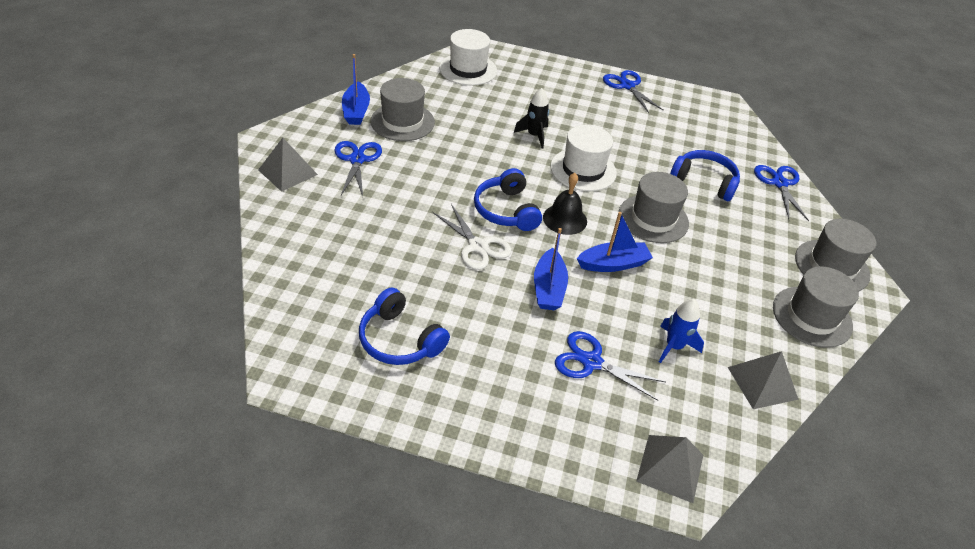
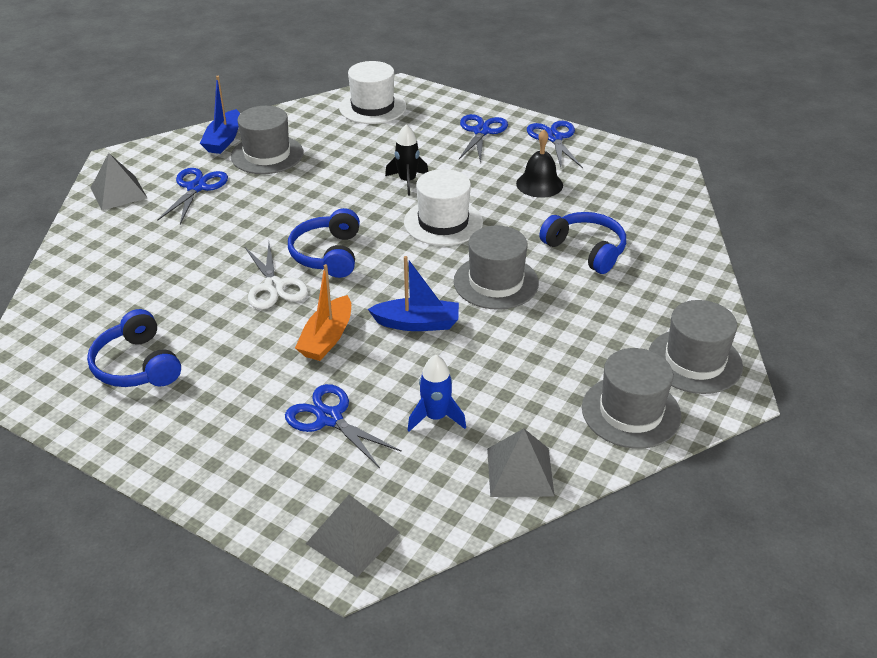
camera: 20 degrees right, 5 degrees down
(548, 288) = (327, 338): blue boat -> orange boat
(565, 219) = (389, 271): black bell -> black bell (539, 184)
(779, 183) = (684, 262): blue scissors -> blue scissors (481, 132)

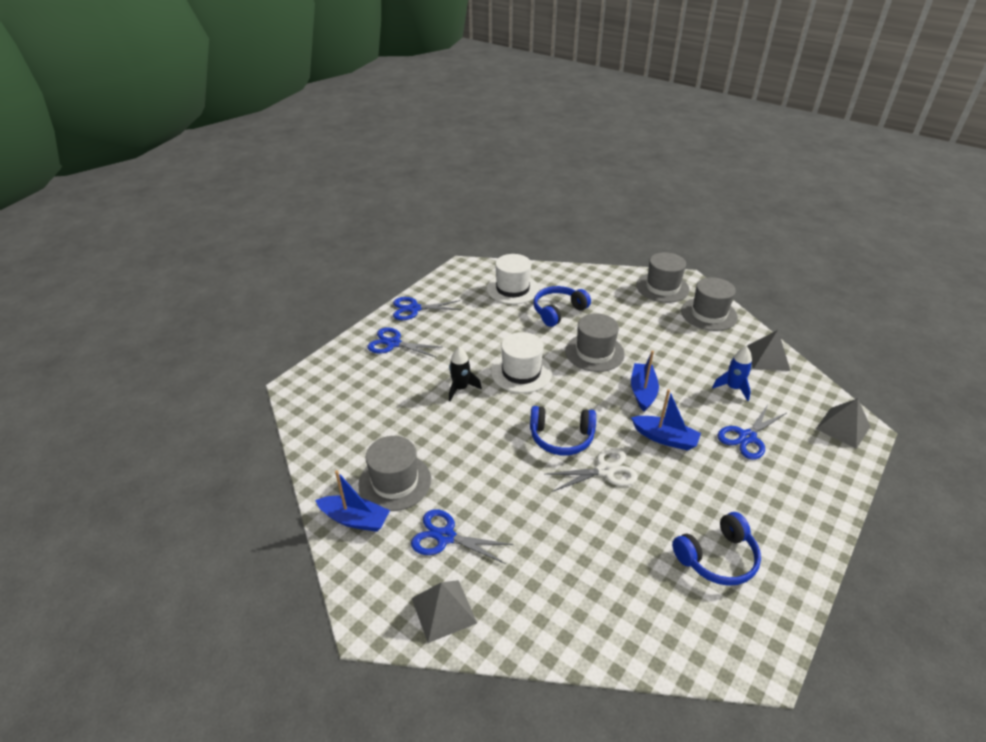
camera: 85 degrees left, 0 degrees up
(327, 338) = (665, 438): orange boat -> blue boat
(372, 107) = (328, 405): white hat -> white hat (512, 289)
(539, 184) = (476, 322): black bell -> none

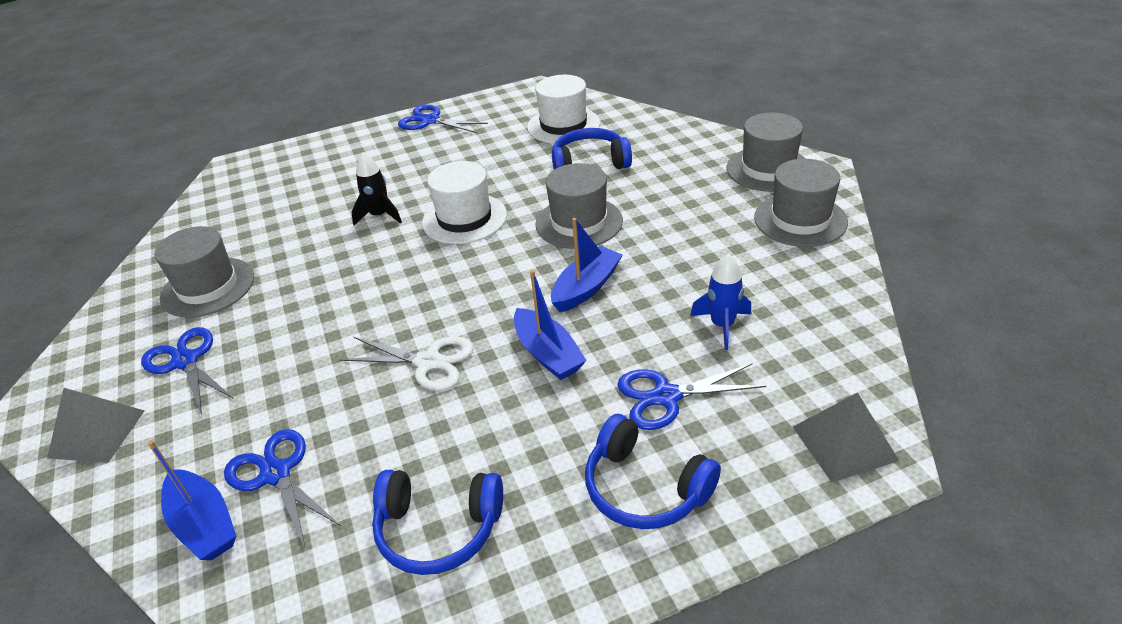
camera: 35 degrees right, 0 degrees up
(355, 519) = (133, 309): blue boat -> blue boat (204, 524)
(393, 343) = (368, 150): blue scissors -> blue scissors (276, 474)
(561, 438) = (423, 306): blue headphones -> blue headphones (645, 488)
(767, 358) = (827, 303): grey pyramid -> none

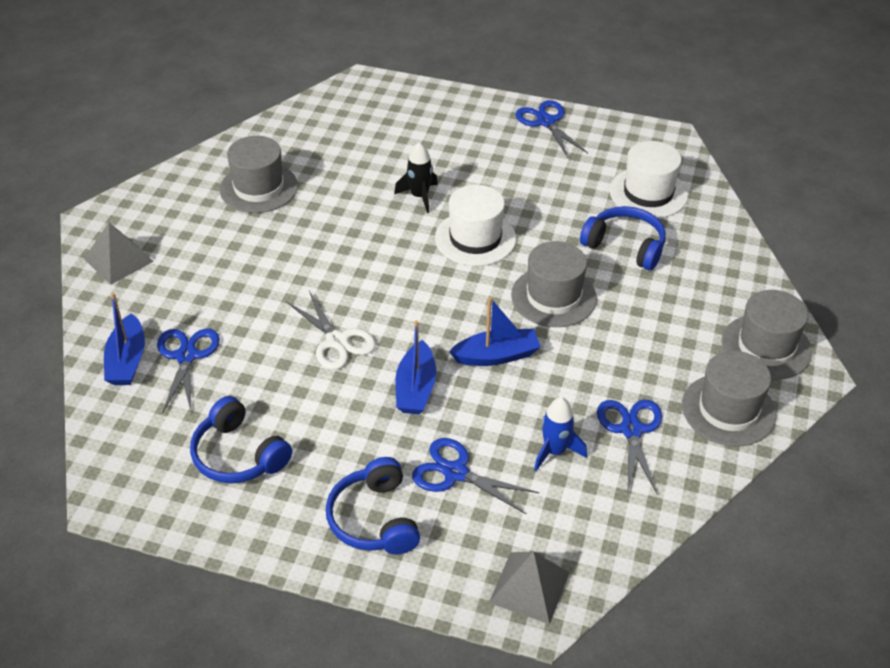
camera: 35 degrees right, 5 degrees up
(185, 361) = (201, 240): blue scissors -> blue scissors (631, 430)

